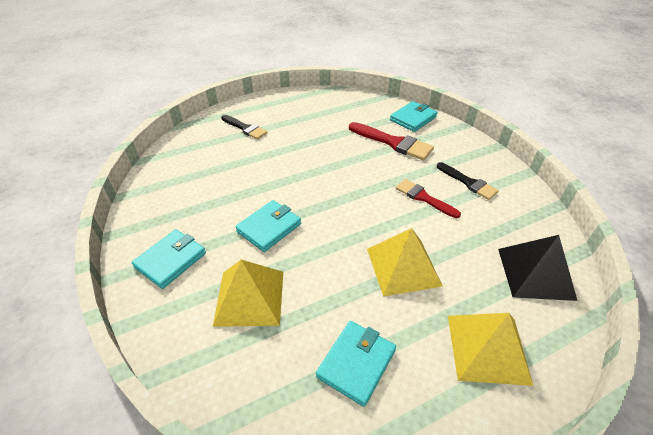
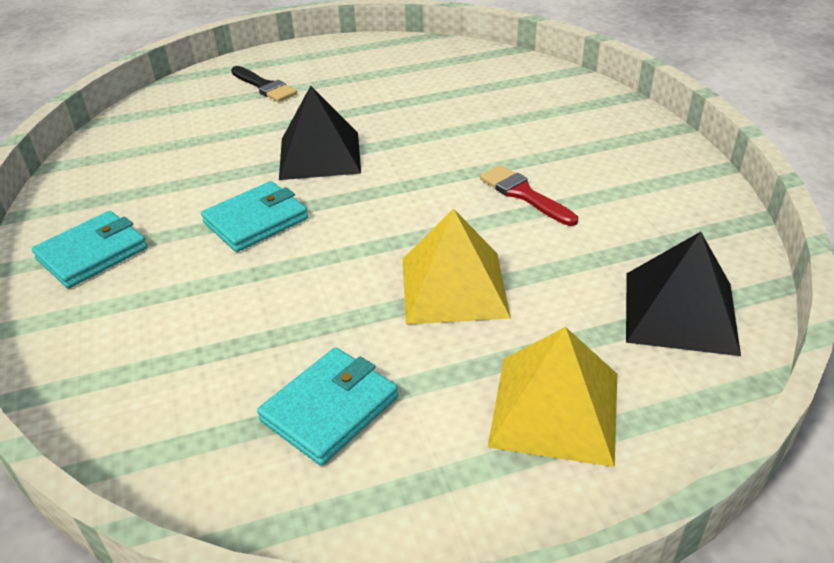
camera: 10 degrees right, 5 degrees down
(250, 297) = (194, 310): yellow pyramid -> none
(294, 177) = (319, 155): none -> black pyramid
(393, 143) = (501, 115): red brush -> none
(413, 118) = (547, 83): turquoise wallet -> none
(468, 182) = (610, 177): black brush -> none

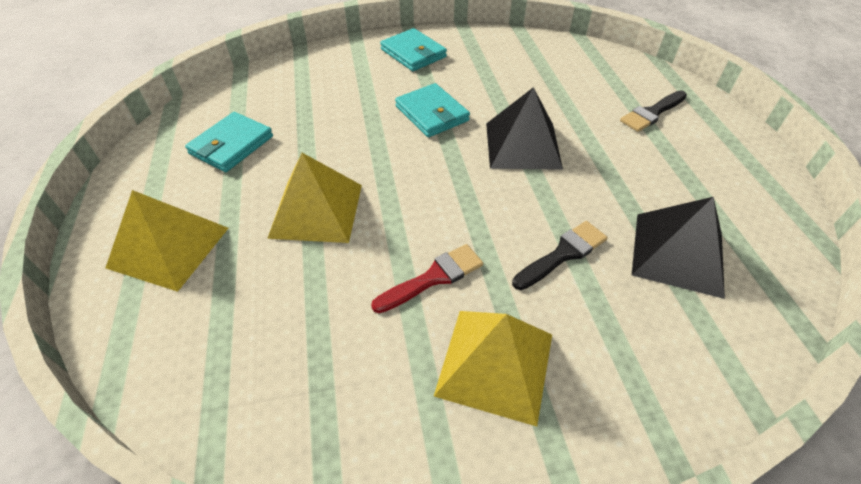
camera: 95 degrees right, 10 degrees up
(330, 409) = (231, 145): turquoise wallet -> turquoise wallet turned 75 degrees clockwise
(472, 132) = (563, 254): none -> black brush
(597, 159) = (495, 363): none -> yellow pyramid
(680, 312) = (217, 360): black pyramid -> black pyramid (678, 253)

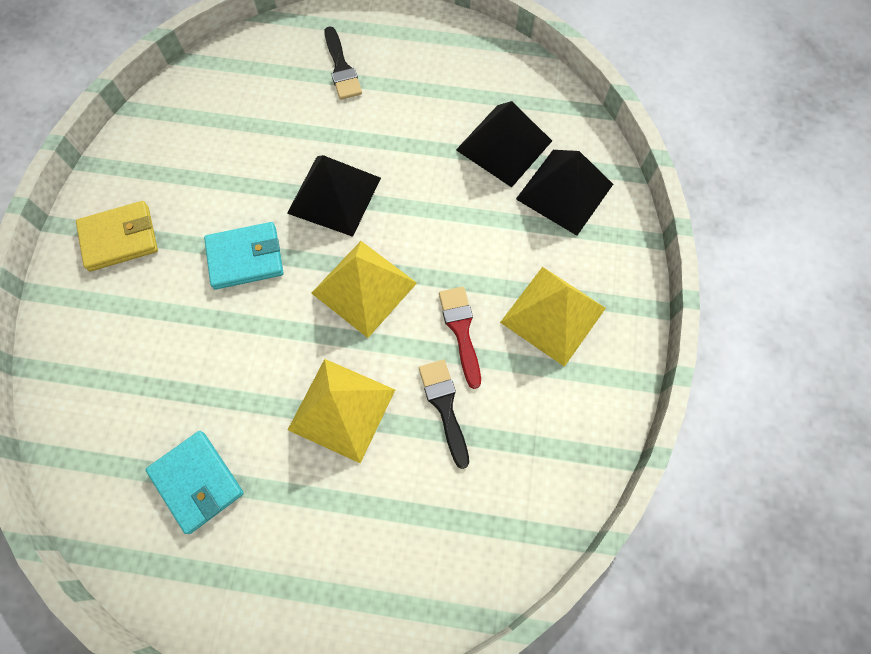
camera: 70 degrees left, 20 degrees up
(168, 247) = (333, 562): yellow pyramid -> yellow pyramid (364, 288)
(413, 53) = (119, 238): turquoise wallet -> yellow wallet
(563, 254) = (474, 224): black brush -> black brush (444, 406)
(667, 331) = (564, 191): none -> black pyramid

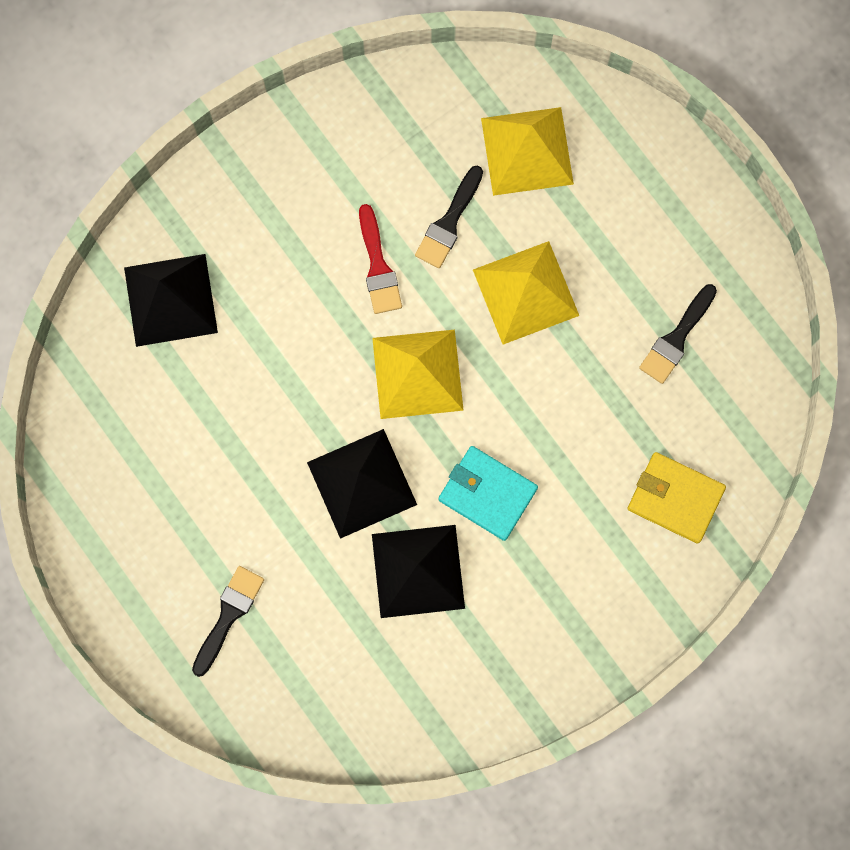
camera: 135 degrees left, 10 degrees up
(119, 238) = (575, 615): yellow wallet -> yellow wallet (675, 498)
(197, 482) = (676, 338): turquoise wallet -> black brush
(461, 330) = (378, 266): red brush -> red brush turned 45 degrees counterclockwise
(504, 145) = (172, 391): black pyramid -> black pyramid (418, 571)
(553, 315) = (296, 211): yellow pyramid -> yellow pyramid (527, 151)

